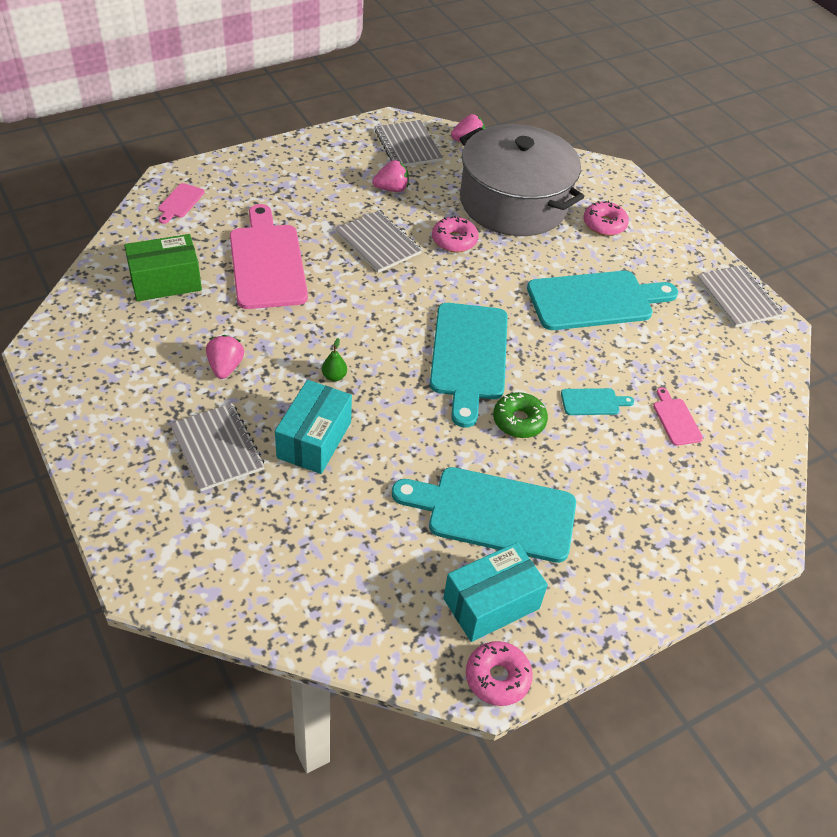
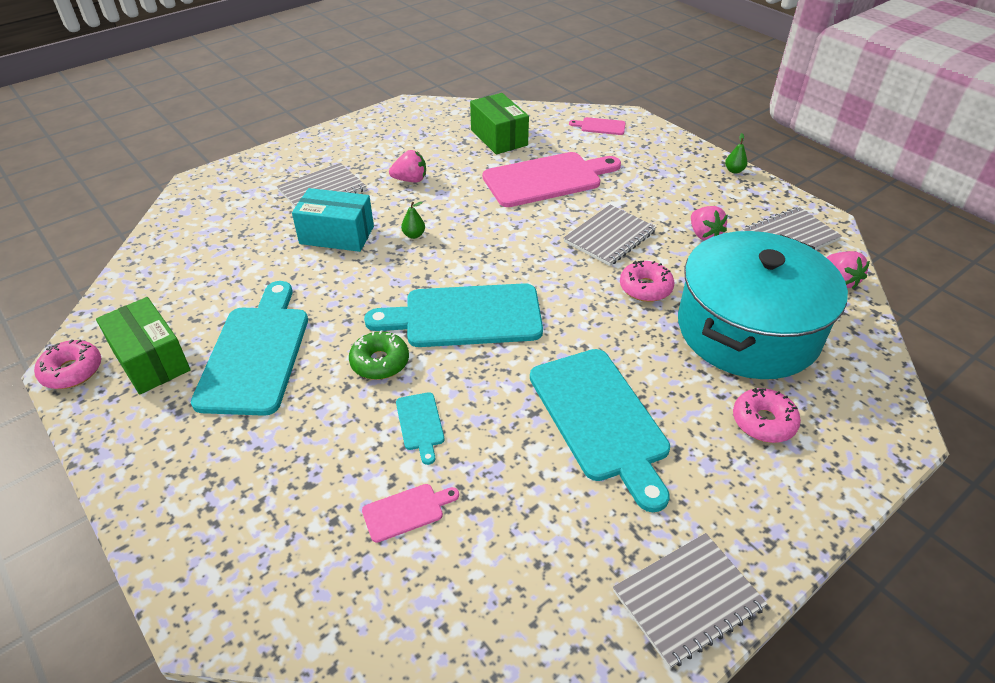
camera: 85 degrees right, 5 degrees down
(301, 143) = (734, 170): none -> green pear
(491, 603) = (151, 360): turquoise box -> green box
(514, 202) = (748, 330): grey pot -> turquoise pot

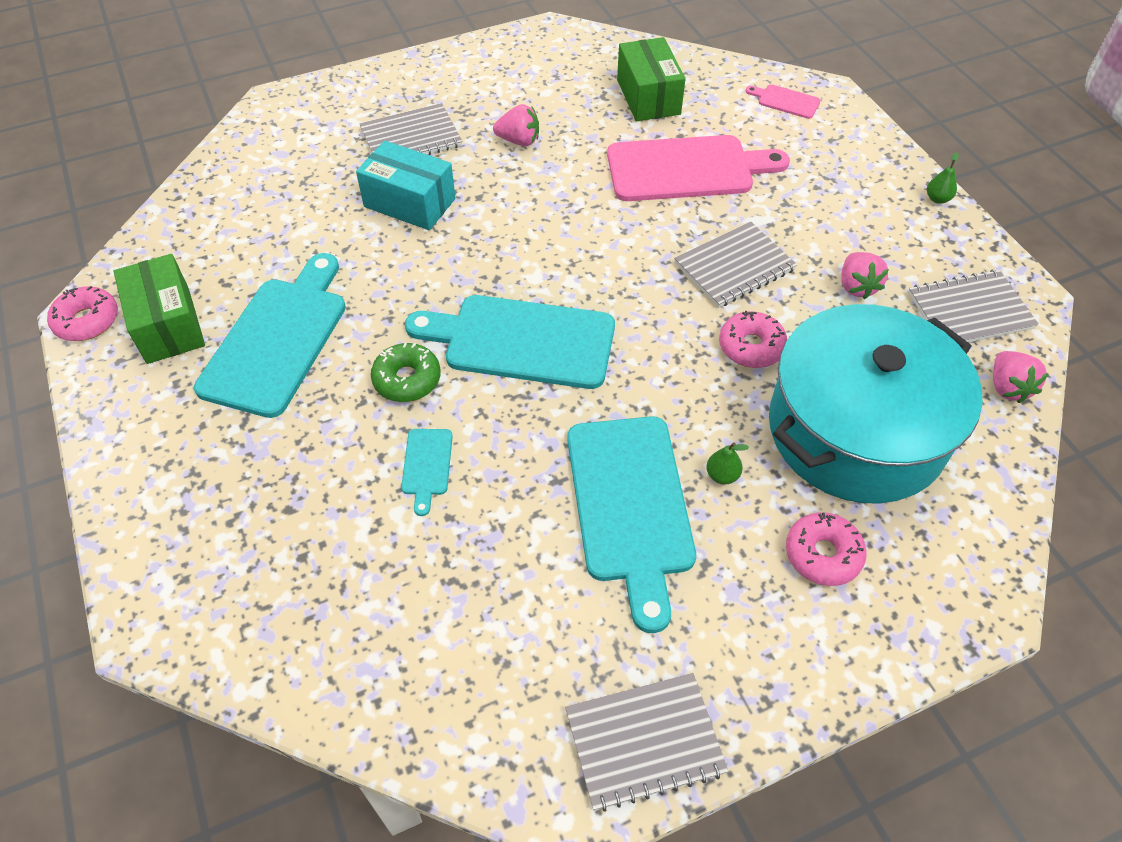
camera: 15 degrees right, 10 degrees up
(406, 511) = (380, 564): pink cutting board -> none
(414, 235) = (498, 219): green pear -> green pear (722, 475)

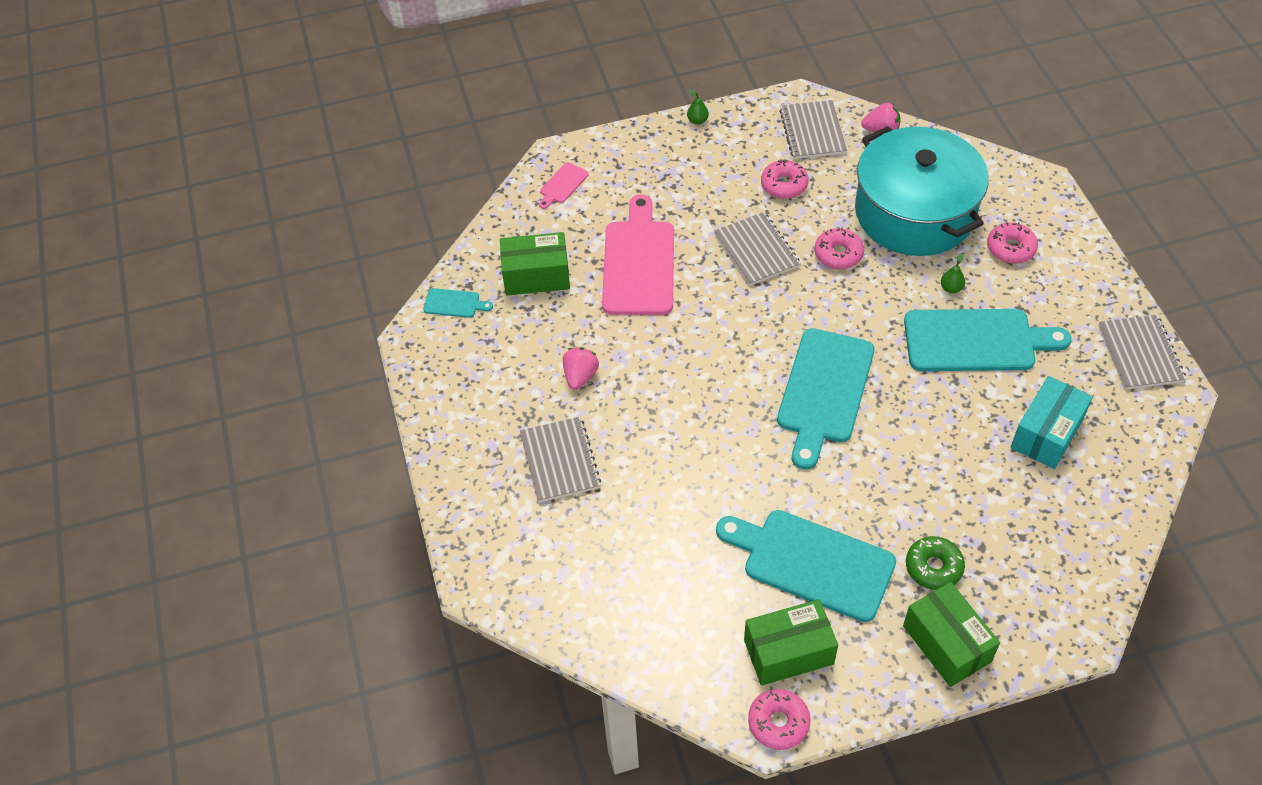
camera: 80 degrees left, 0 degrees up
(156, 470) = (946, 644): none -> green box
(407, 379) = (859, 469): green donut -> green donut (933, 567)
(410, 203) = (652, 463): turquoise box -> turquoise box (1046, 433)
(427, 466) = (942, 457): turquoise cutting board -> turquoise cutting board (454, 303)
(856, 286) = (784, 185): pink strawberry -> pink donut

